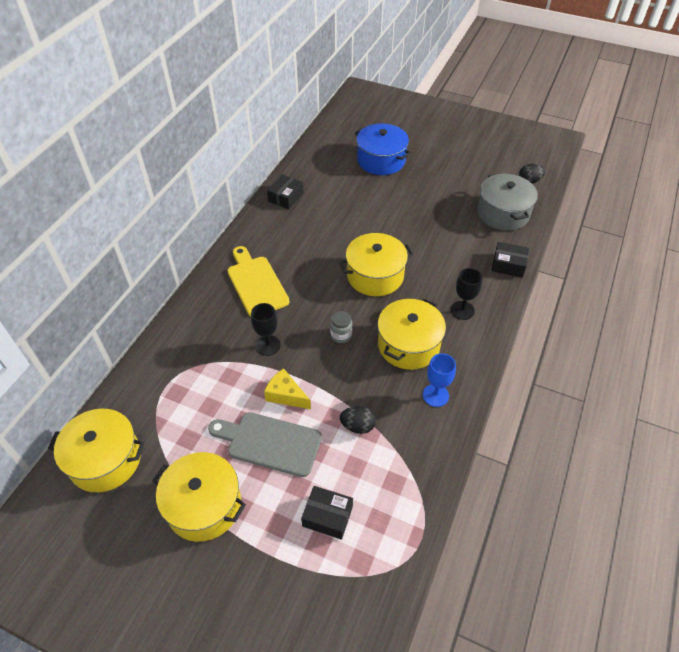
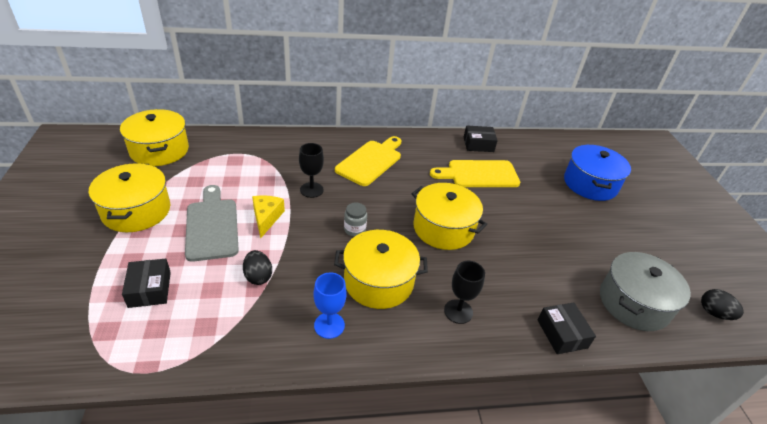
camera: 55 degrees right, 10 degrees down
(325, 219) = (479, 174): none -> yellow cutting board

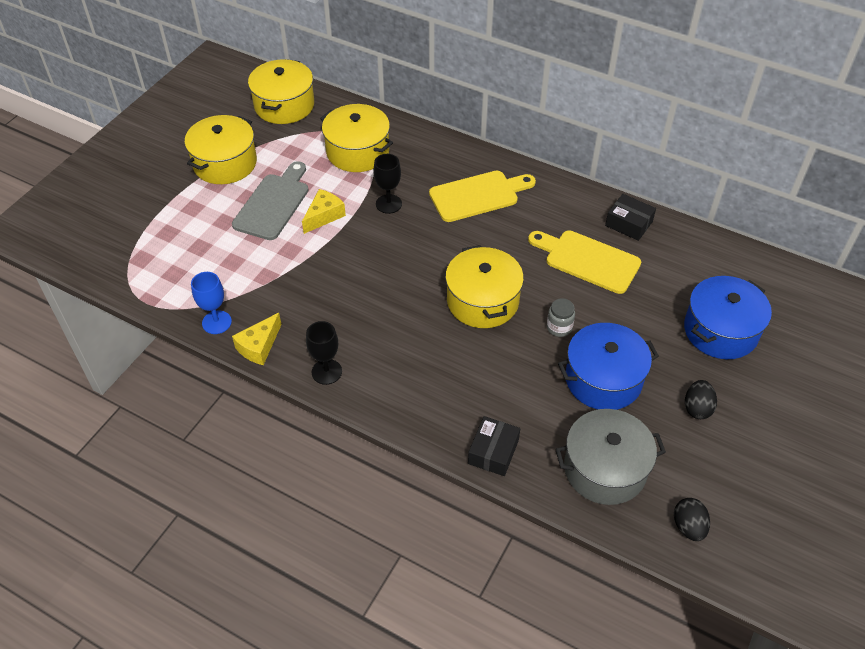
camera: 40 degrees right, 10 degrees up
(149, 289) = (189, 240): black box -> none
(258, 276) = (275, 267): black egg -> black egg (697, 408)
(302, 353) = (259, 346): none -> yellow cheese
(329, 325) = (297, 336): blue goblet -> blue goblet (216, 322)
(354, 229) = (393, 262): grey jar -> grey jar (559, 327)
(378, 281) = (370, 321): yellow pot -> yellow pot (358, 151)
(458, 311) = (416, 382): black goblet -> black goblet (326, 372)
(567, 244) = (603, 379): none -> blue pot

